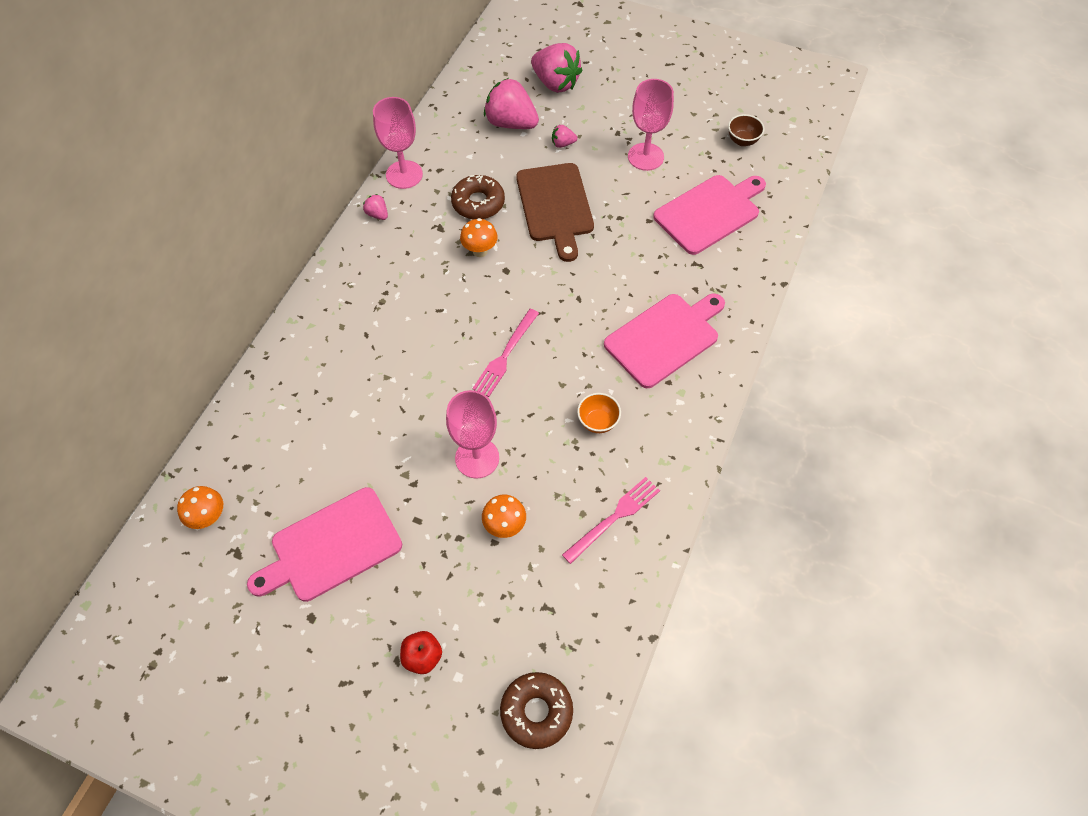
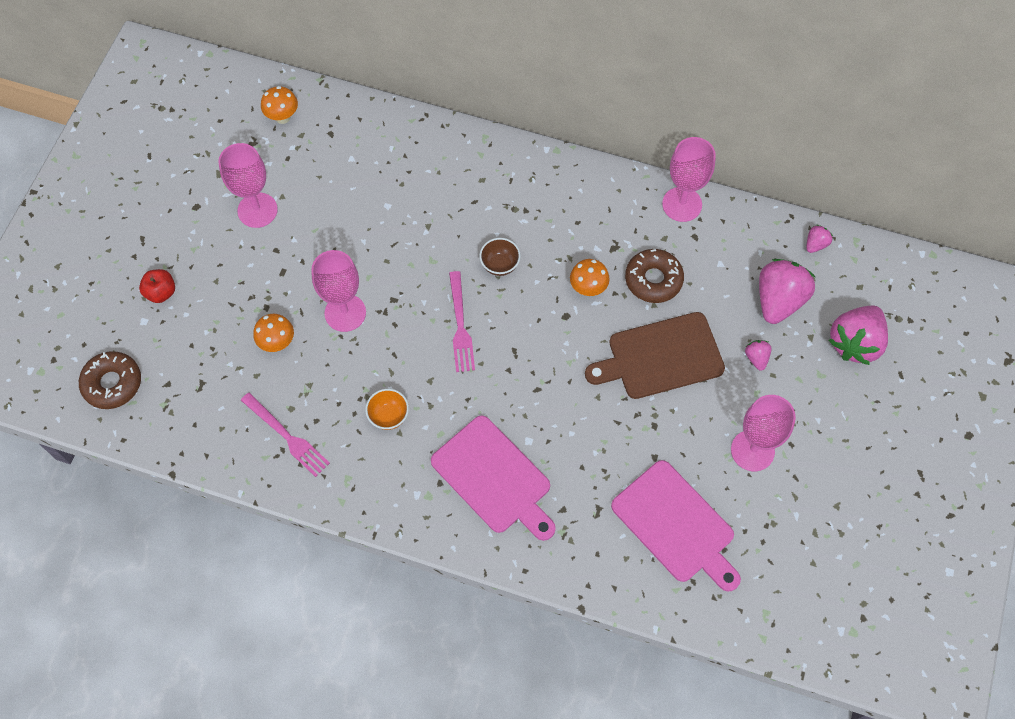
camera: 85 degrees right, 5 degrees up
(331, 546) = (257, 210): pink cutting board -> pink goblet
(377, 214) = (623, 188): pink strawberry -> pink strawberry (815, 244)
(505, 355) = (460, 325): pink fork -> pink fork turned 120 degrees counterclockwise
(742, 141) = (800, 565): brown bowl -> brown bowl (500, 265)

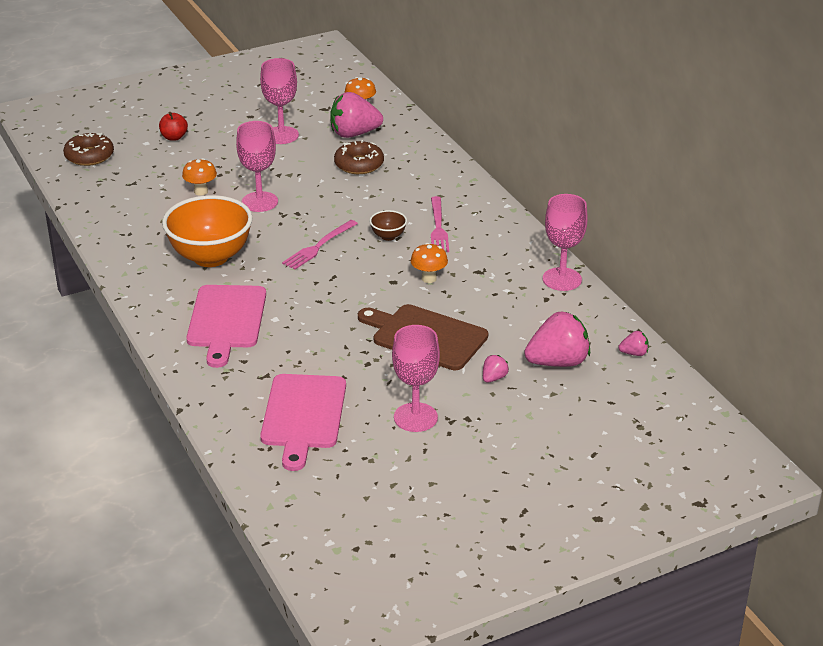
camera: 45 degrees right, 30 degrees down
(287, 436) = (141, 230): pink fork -> pink fork (438, 227)
(389, 416) = (210, 257): orange bowl -> orange bowl, size x2.31
(653, 280) = (481, 300): brown donut -> brown donut (359, 164)
(854, 343) = (583, 416): pink strawberry -> pink strawberry (354, 134)

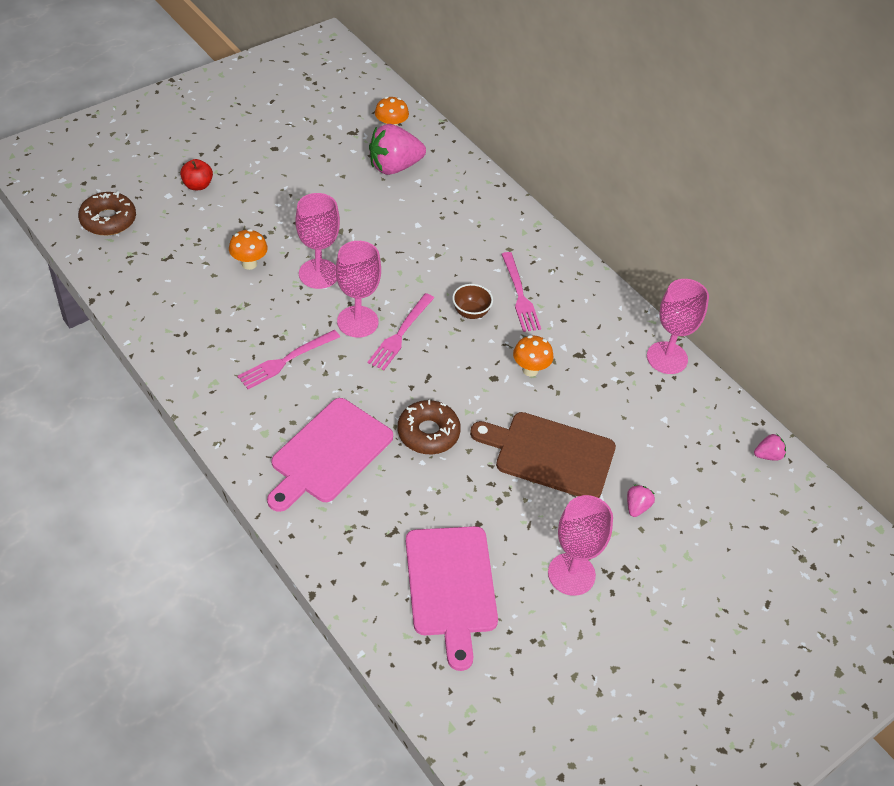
camera: 15 degrees left, 15 degrees up
(210, 257) = (286, 360): orange bowl -> pink fork
(226, 320) = (328, 453): pink cutting board -> pink cutting board turned 45 degrees clockwise
(281, 135) = (316, 174): pink goblet -> pink goblet (357, 321)
(359, 164) = (411, 211): brown donut -> brown donut (428, 433)
(558, 362) = (695, 476): pink strawberry -> none

